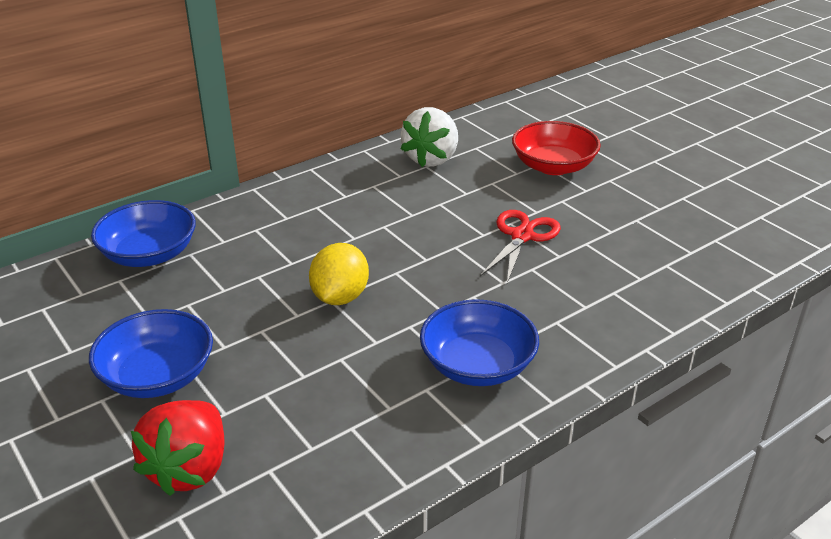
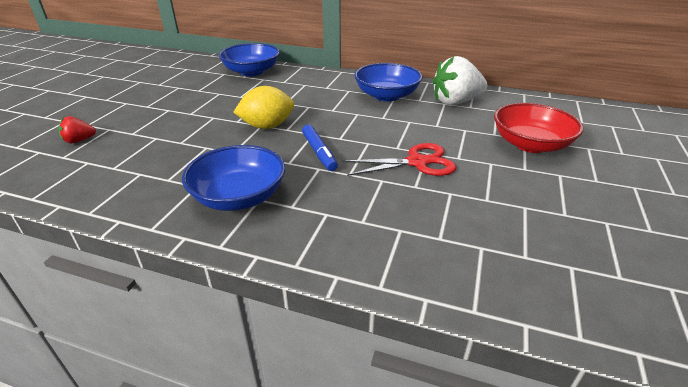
camera: 55 degrees right, 0 degrees up
(157, 376) = (152, 107): blue bowl -> blue bowl (386, 95)
(189, 469) = (79, 141): red strawberry -> red strawberry, size x0.49
(442, 284) = (319, 152): none -> blue marker

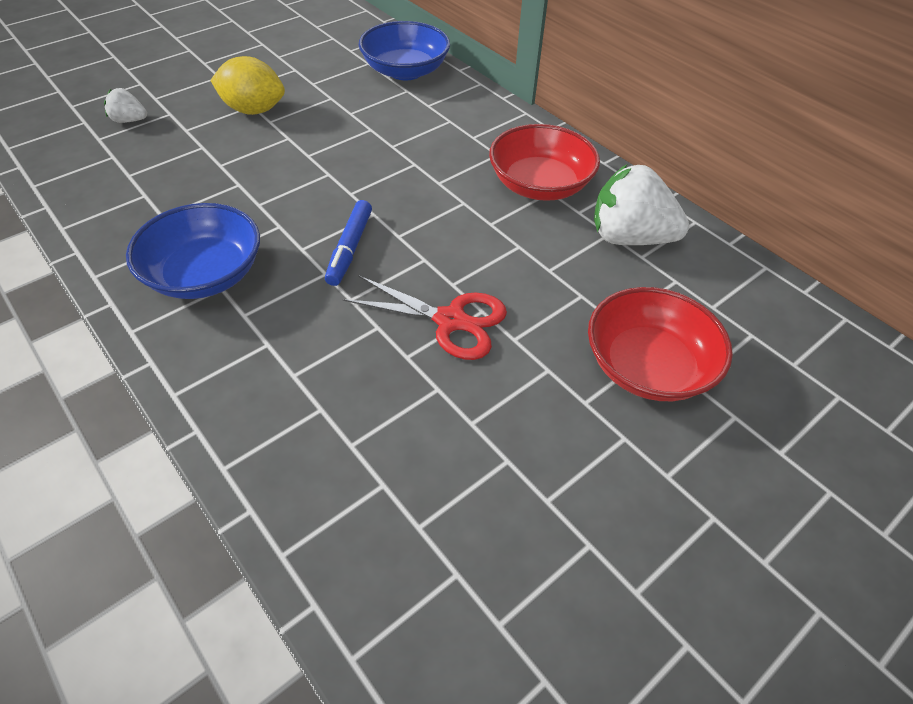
camera: 30 degrees right, 15 degrees up
(79, 141) = (130, 120): red strawberry -> white strawberry
(267, 126) = (332, 178): yellow lemon -> yellow lemon (254, 110)
(386, 95) = (540, 185): blue bowl -> red bowl

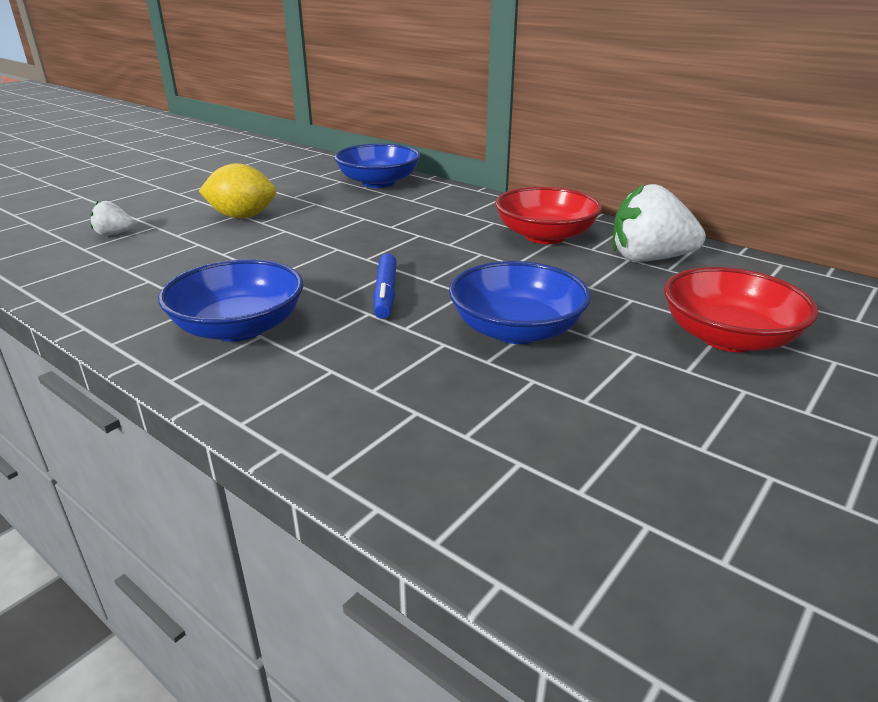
camera: 10 degrees left, 20 degrees down
(450, 320) = (516, 330): red scissors -> blue bowl

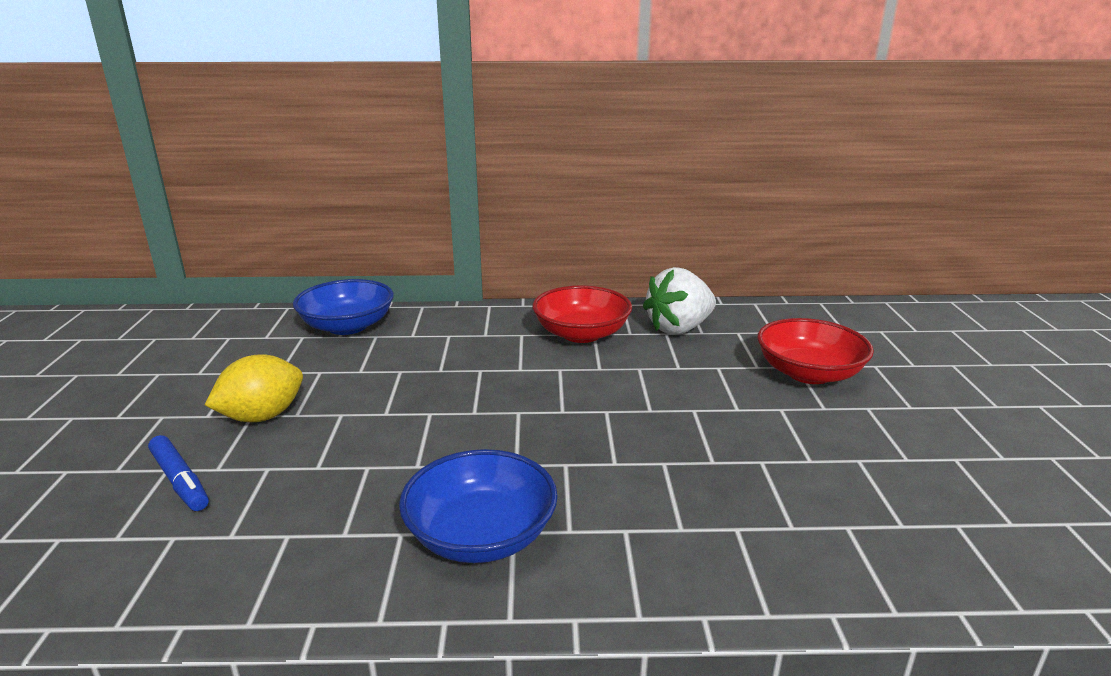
camera: 40 degrees left, 5 degrees down
(114, 234) = (126, 501): white strawberry -> none
(385, 293) = (549, 439): blue marker -> blue marker (180, 481)
(516, 330) = (691, 426): blue bowl -> none

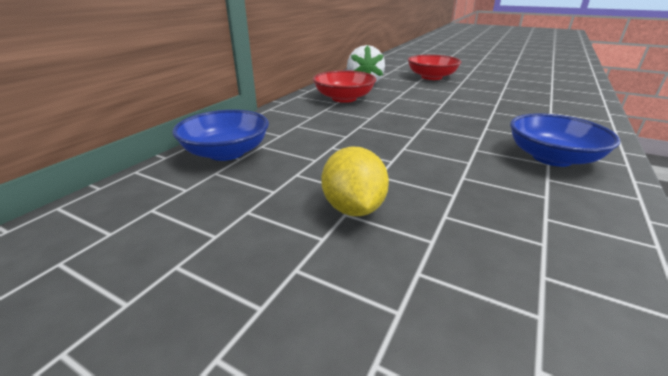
camera: 60 degrees left, 5 degrees up
(180, 481) = (446, 264): blue marker -> none

